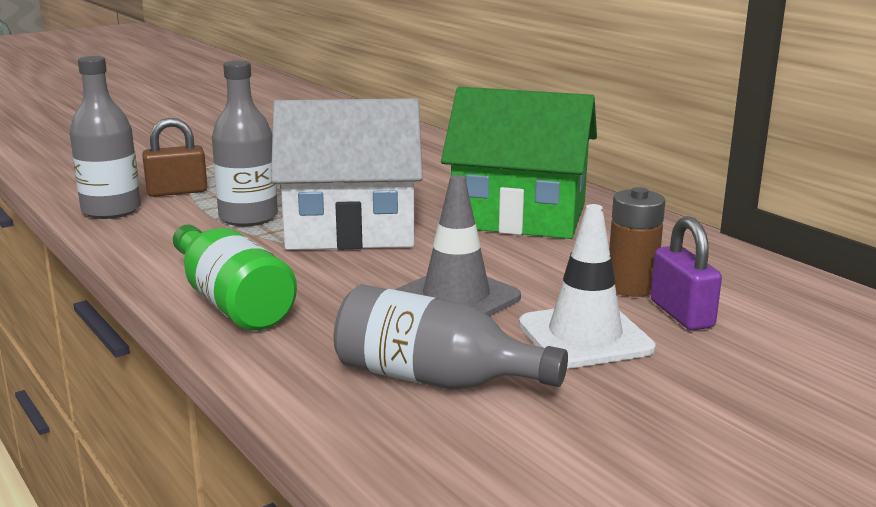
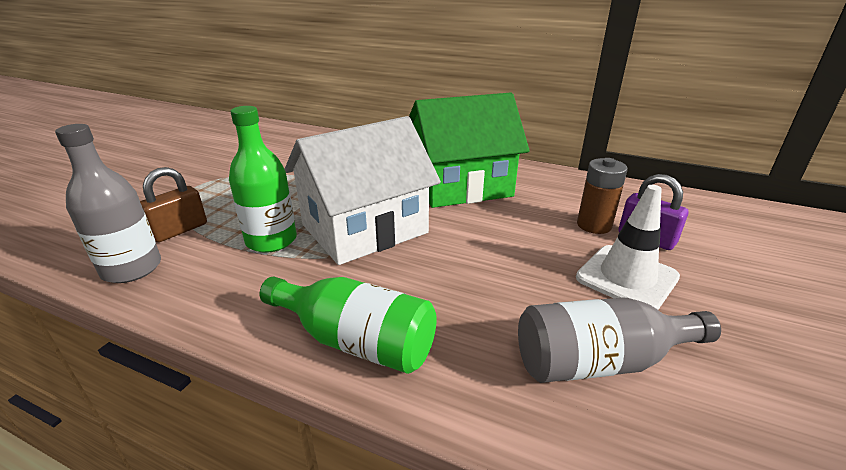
camera: 30 degrees left, 10 degrees up
(248, 217) = (271, 240): grey bottle -> green bottle
(456, 298) = (512, 272): grey traffic cone -> none

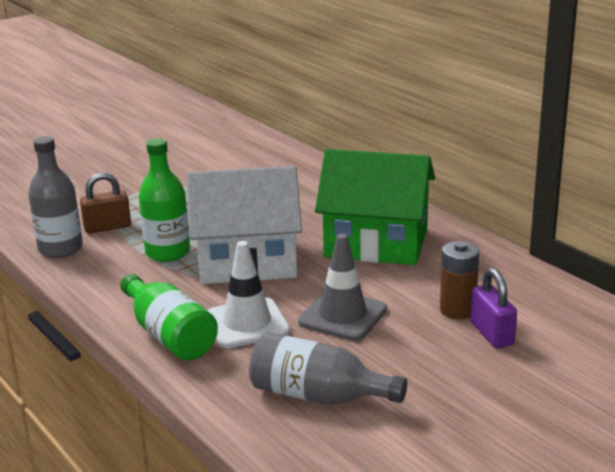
camera: 30 degrees right, 5 degrees down
(512, 258) = (343, 316): none -> grey traffic cone
(627, 277) = (422, 356): white traffic cone -> white traffic cone (247, 323)

